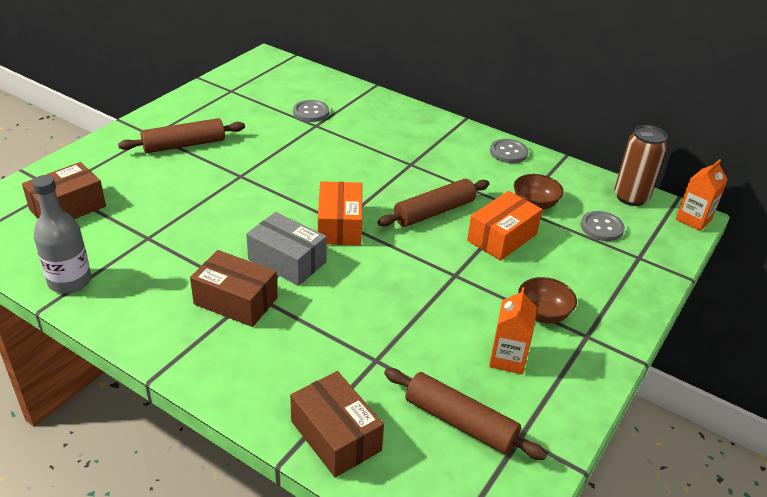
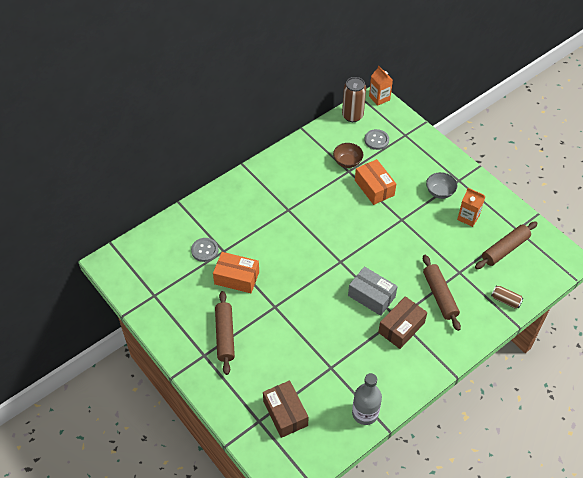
camera: 70 degrees left, 15 degrees up
(287, 261) = (371, 296): grey box -> grey box turned 75 degrees clockwise
(335, 436) = (505, 300): brown box -> brown can
(339, 225) = (344, 263): orange box -> orange box (236, 278)
(434, 212) = (342, 212): brown rolling pin -> brown rolling pin (440, 295)
(508, 152) = (290, 155): grey button -> none
(543, 314) = (440, 192): brown bowl -> grey bowl

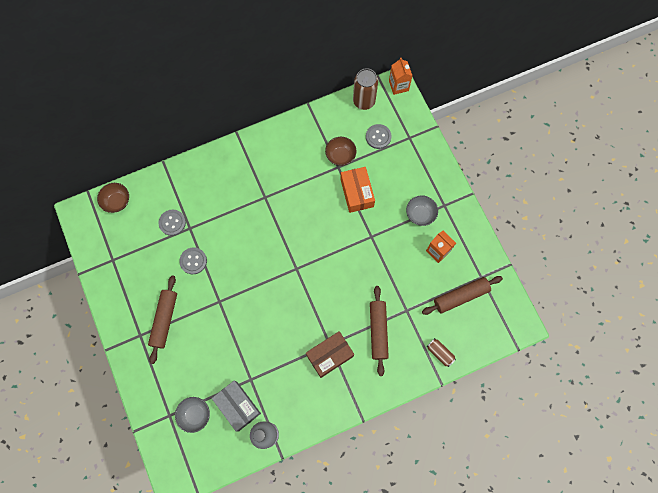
camera: 15 degrees right, 20 degrees up
(143, 244) = (117, 201): none -> brown bowl
(236, 278) = (193, 261): orange box -> grey button
(285, 413) = (195, 414): brown box -> grey bowl
(371, 296) = (313, 314): grey box -> grey box (237, 406)

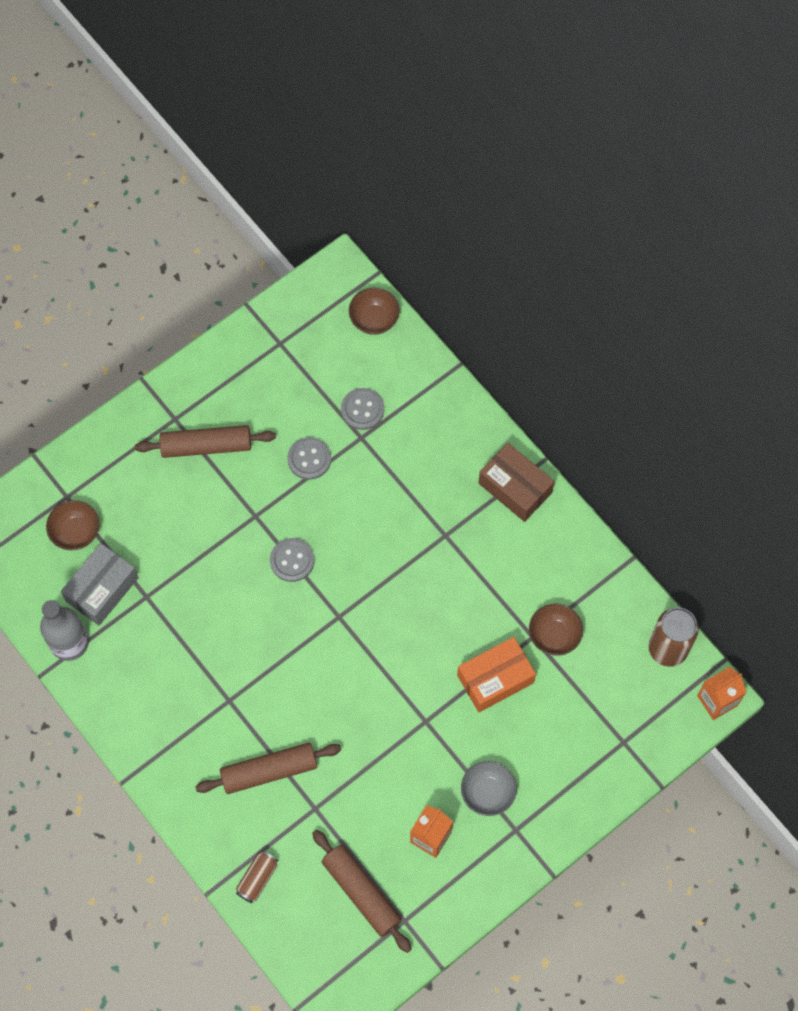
camera: 75 degrees right, 5 degrees down
(195, 414) = (76, 532): grey bowl -> brown bowl
(329, 355) = (211, 705): brown box -> brown box (515, 488)
(378, 137) = (608, 689): grey button -> grey button (292, 560)

